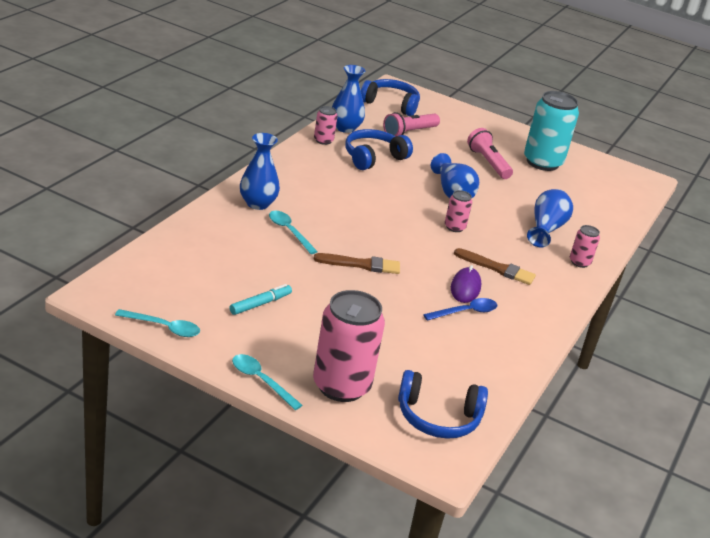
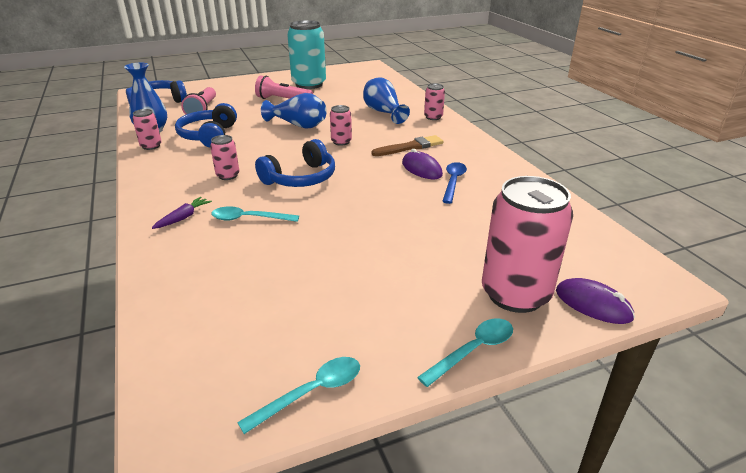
camera: 45 degrees left, 0 degrees up
(257, 203) = (183, 217): blue vase -> purple carrot
(260, 304) = (340, 289): turquoise marker -> none
(261, 381) = (473, 350): turquoise spoon -> turquoise spoon turned 150 degrees clockwise
(329, 196) = (228, 175): none -> pink can
(361, 265) = (342, 202): brown brush -> none
(371, 428) = (593, 304): none -> purple mouse
(438, 417) = (592, 256): blue headphones -> blue headphones (300, 178)

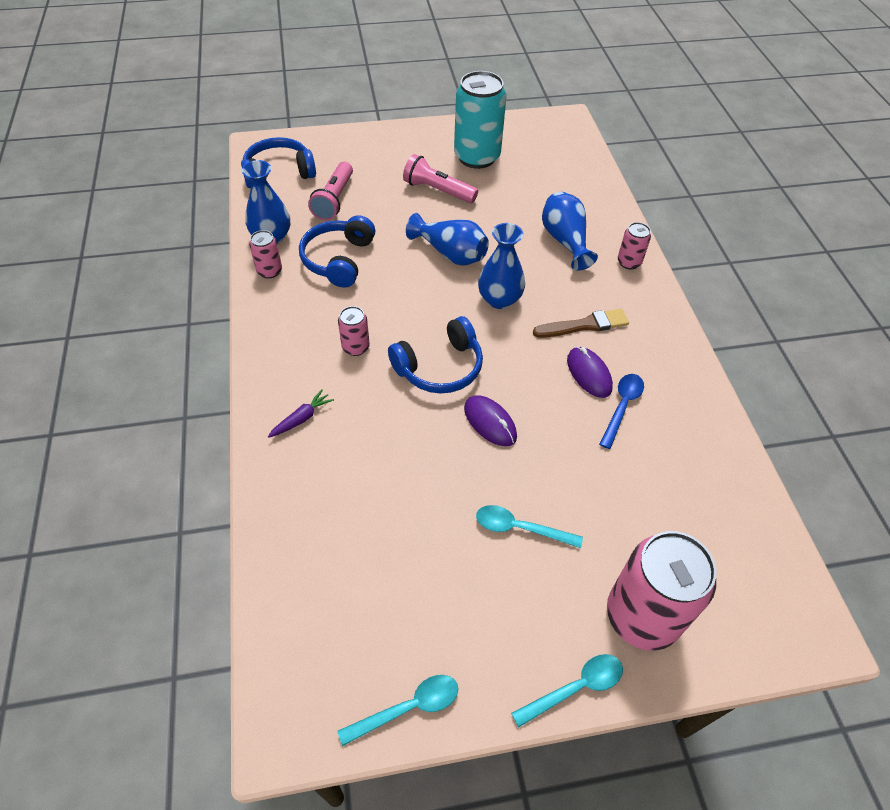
camera: 10 degrees right, 20 degrees up
(249, 219) = (373, 434): turquoise spoon -> turquoise spoon (520, 528)
(341, 142) = (499, 299): pink can -> blue vase
(593, 304) = (722, 649): purple mouse -> purple mouse (490, 422)

